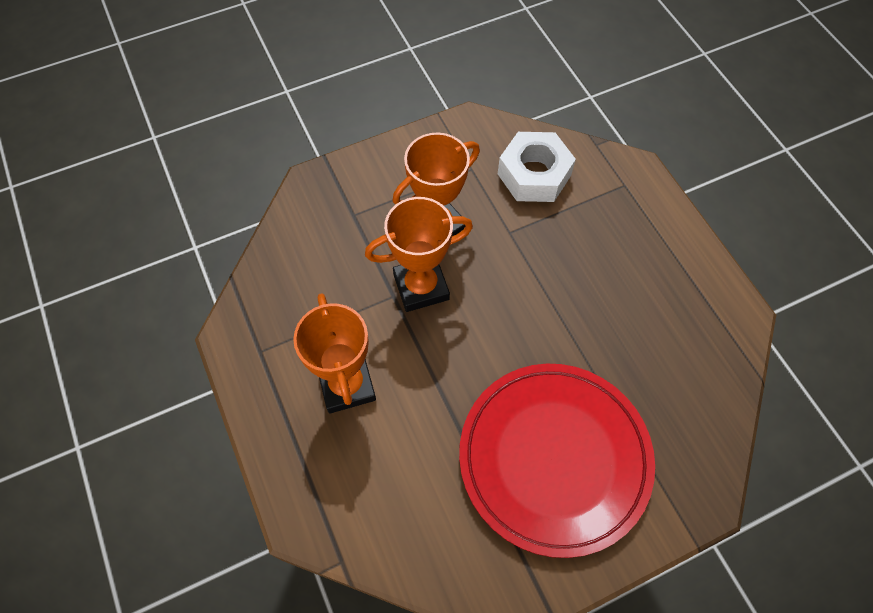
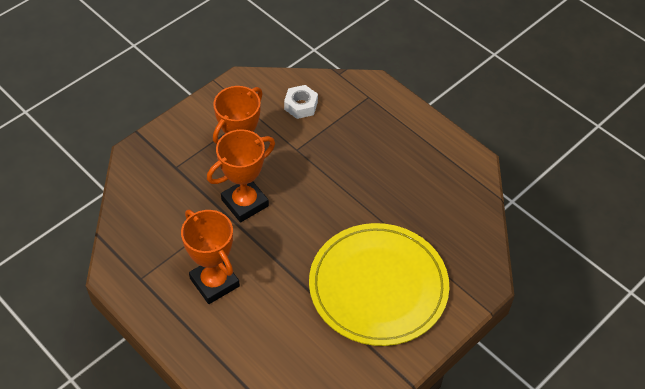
camera: 20 degrees left, 10 degrees down
(534, 174) = (301, 106): white nut -> white nut, size x0.62
(554, 458) = (378, 287): red plate -> yellow plate

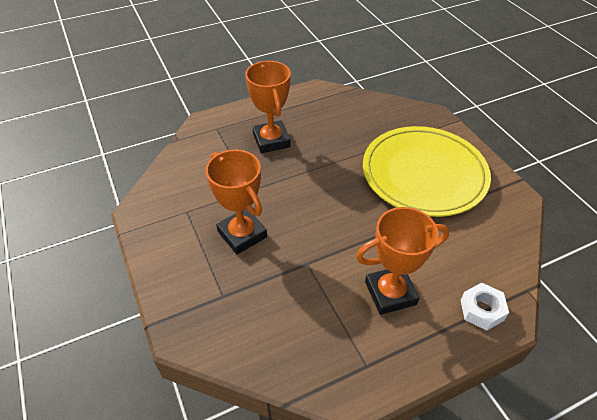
camera: 70 degrees left, 5 degrees down
(245, 203) = (299, 244): orange trophy -> orange trophy (271, 140)
(301, 106) = (199, 174): white nut -> white nut (481, 310)

